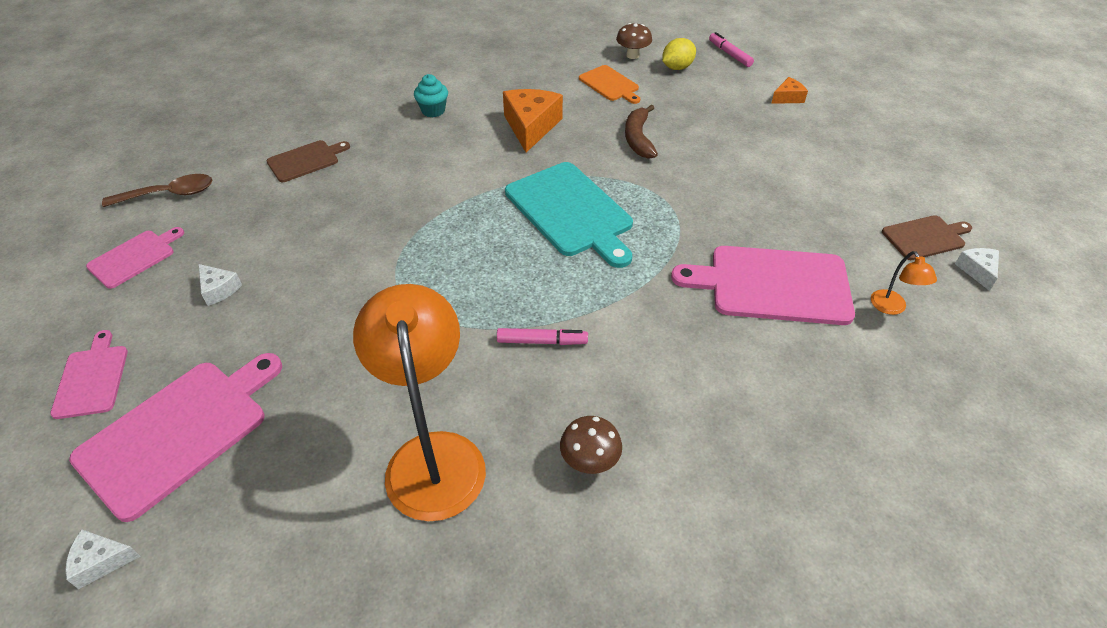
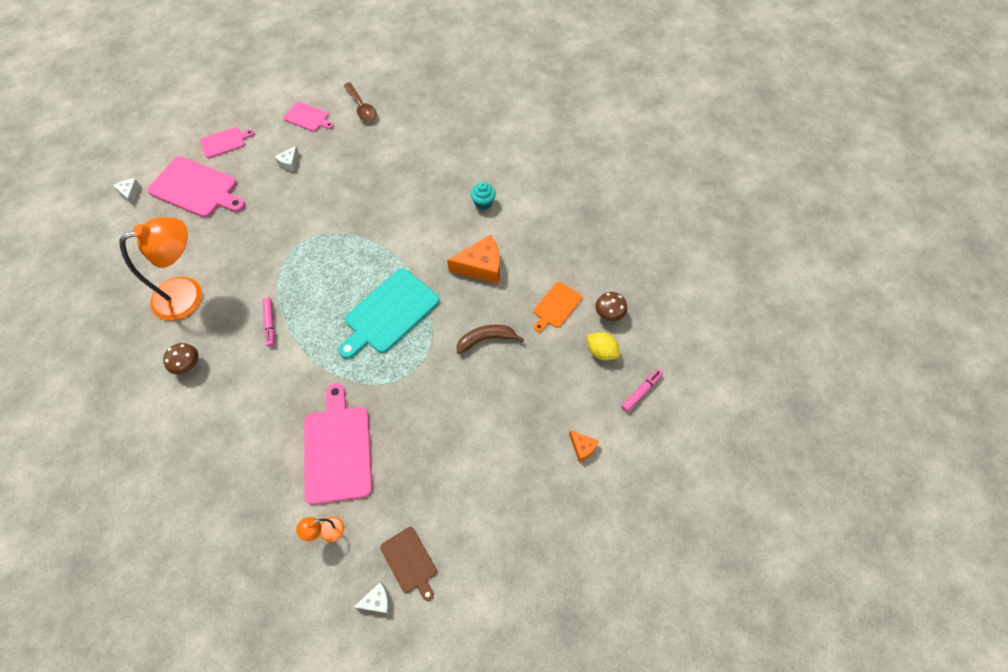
camera: 75 degrees right, 15 degrees up
(305, 160) = (408, 155): brown cutting board -> none

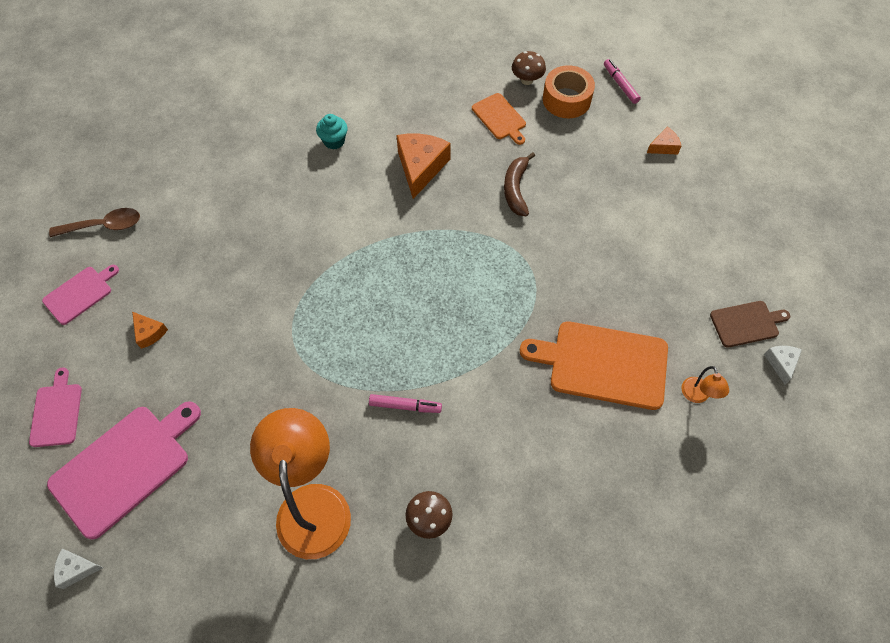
camera: 70 degrees left, 0 degrees up
(289, 162) = (149, 333): white cheese -> orange cheese
(337, 450) = (603, 364): pink cutting board -> orange cutting board
(389, 313) = (444, 271): turquoise cutting board -> none
(601, 351) = (566, 99): yellow lemon -> orange tape

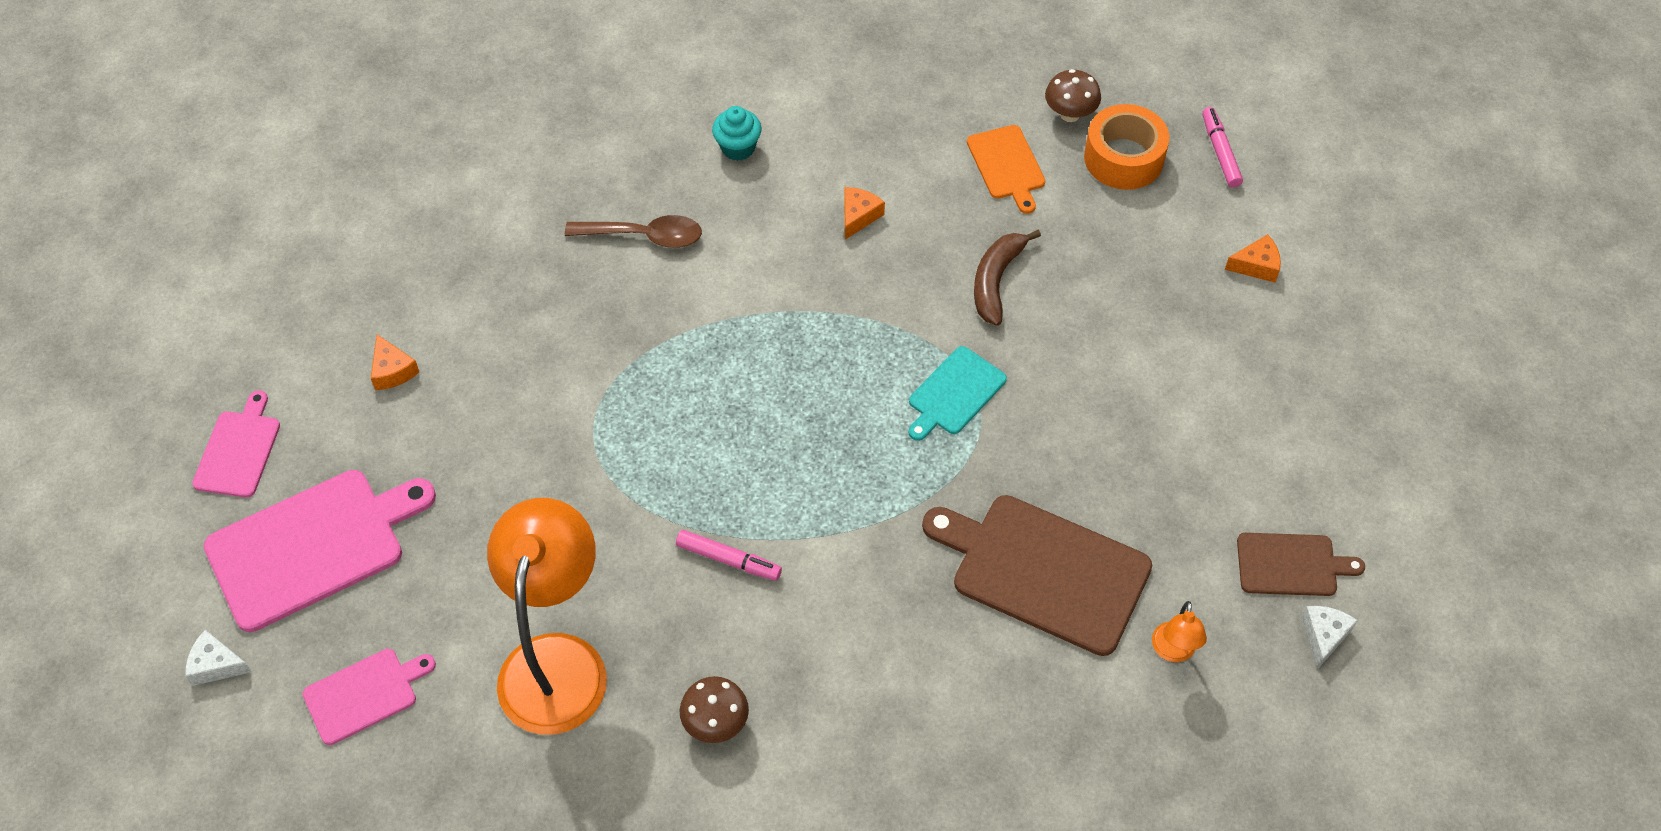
camera: 15 degrees right, 5 degrees down
(80, 294) = (309, 293): pink cutting board -> pink cutting board (364, 694)
(104, 226) = (366, 203): brown spoon -> brown spoon (644, 236)
(421, 167) = (858, 216): orange cheese -> orange cheese, size x0.51
(513, 264) = (954, 393): none -> turquoise cutting board
(603, 364) = (1044, 571): orange cutting board -> brown cutting board

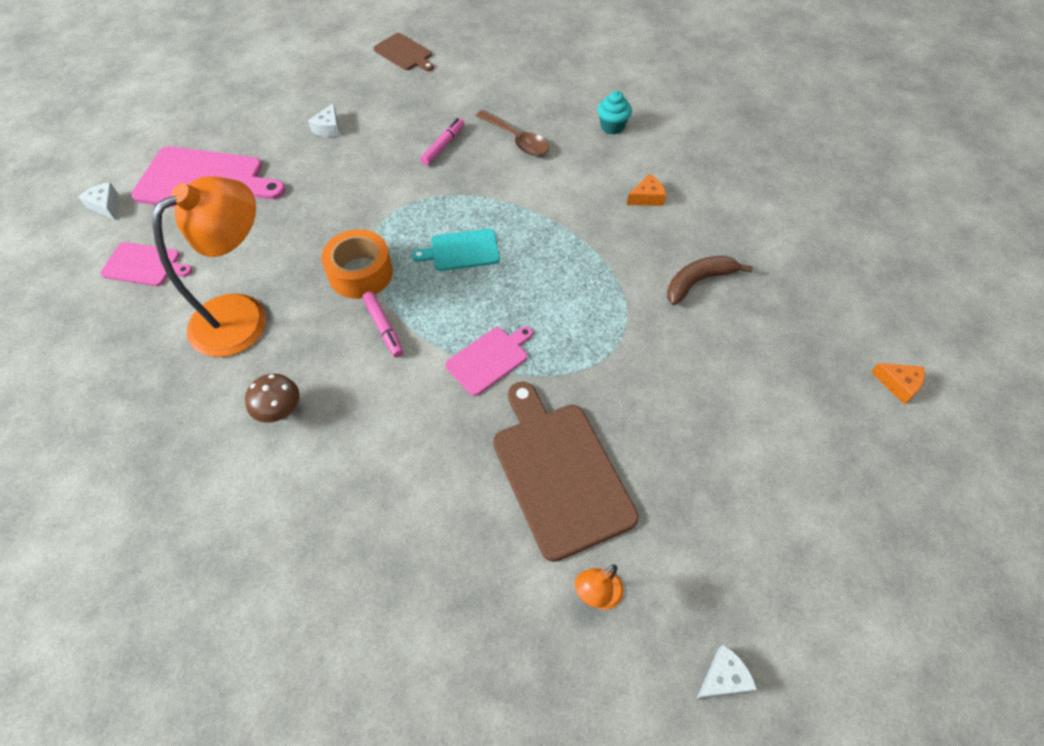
camera: 40 degrees right, 0 degrees up
(239, 450) = (225, 120): pink cutting board -> pink cutting board (489, 359)
(392, 371) = (328, 128): orange cheese -> white cheese
(954, 393) = (608, 327): turquoise cutting board -> turquoise cutting board (461, 250)
(1007, 165) = (768, 223): orange cutting board -> none
(1070, 114) = (839, 219): brown mushroom -> none
(1123, 158) = (855, 263): orange tape -> orange tape (360, 273)
(1220, 152) = (933, 299): pink marker -> pink marker (443, 146)
(1291, 565) = (743, 605): brown cutting board -> brown cutting board (404, 53)

